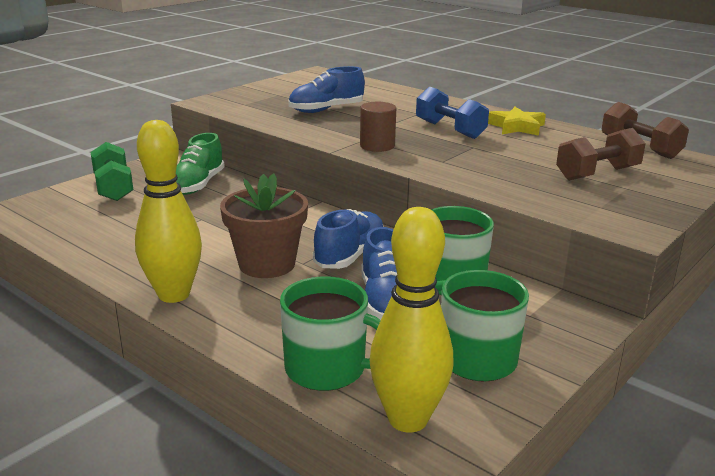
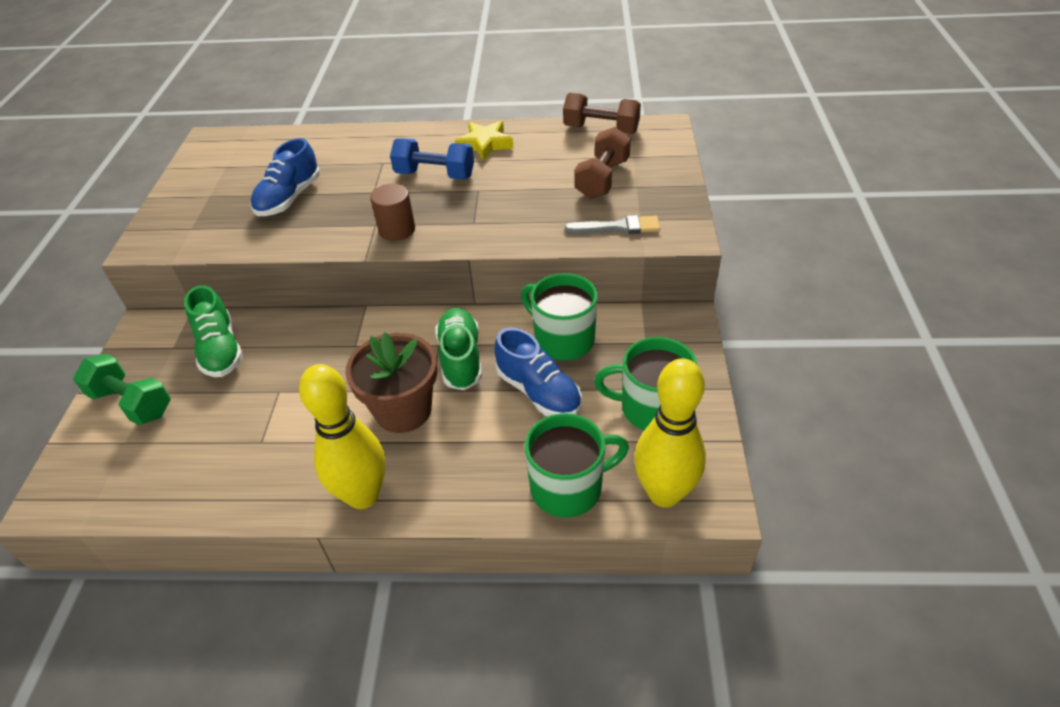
camera: 35 degrees left, 20 degrees up
(350, 256) = (461, 359): blue shoe -> green shoe
(569, 203) = (617, 227): none -> grey brush

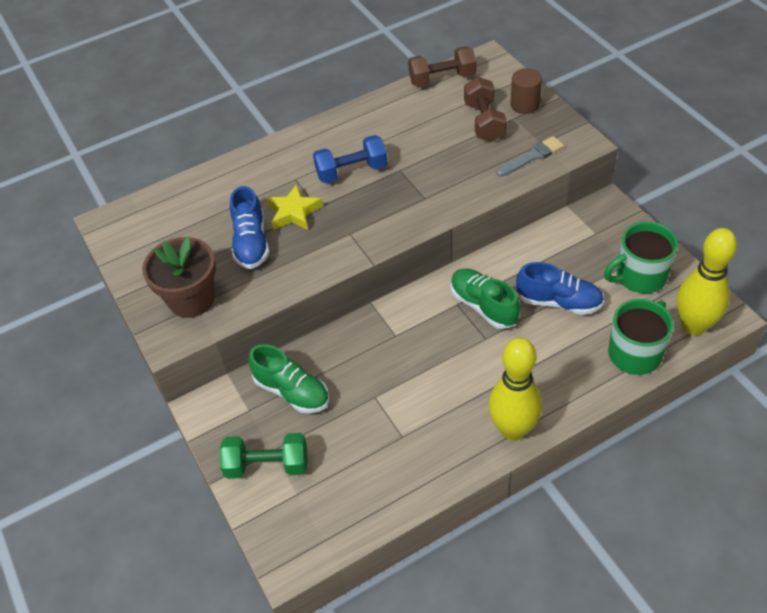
camera: 30 degrees left, 5 degrees up
(397, 230) = (372, 229): brown cylinder -> brown cylinder (525, 104)
(403, 410) = (480, 362): brown flower pot -> brown flower pot (191, 299)
(485, 144) = (363, 128): yellow star -> yellow star (294, 212)
(562, 339) = (540, 258): green mug -> none

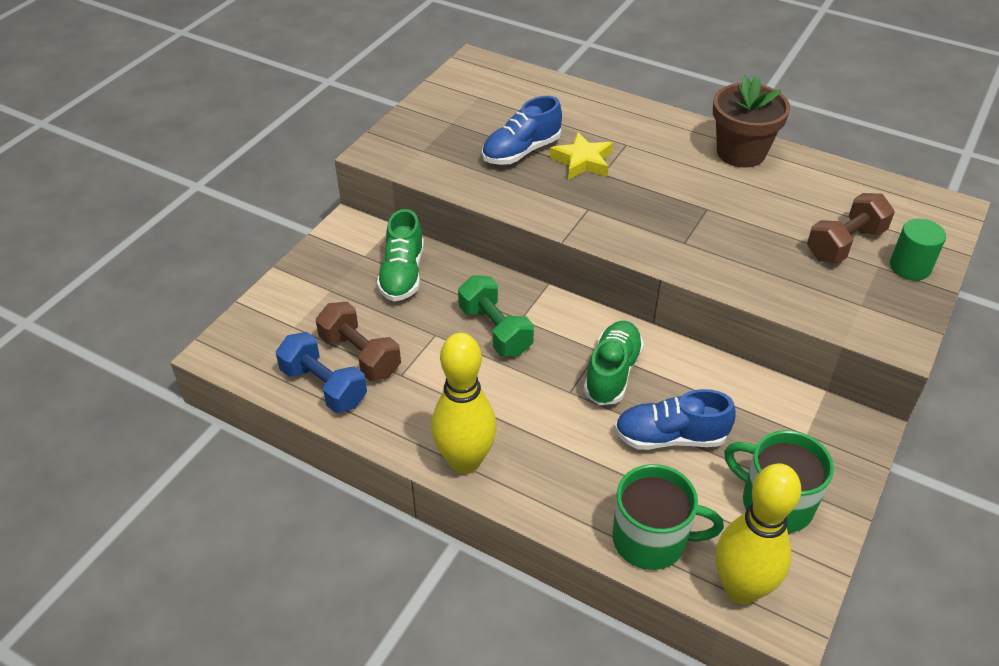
camera: 55 degrees right, 5 degrees down
(191, 299) = (427, 145): brown flower pot -> brown flower pot (741, 152)
(267, 465) = (312, 293): green dumbbell -> green dumbbell (495, 330)
(351, 171) = (672, 176): blue dumbbell -> blue dumbbell (324, 386)
(442, 79) = (876, 186): brown dumbbell -> brown dumbbell (360, 355)
(525, 104) = (910, 267): brown cylinder -> green cylinder
(532, 156) = (831, 304): grey brush -> none
(559, 302) = (670, 437): blue shoe -> blue shoe turned 105 degrees clockwise

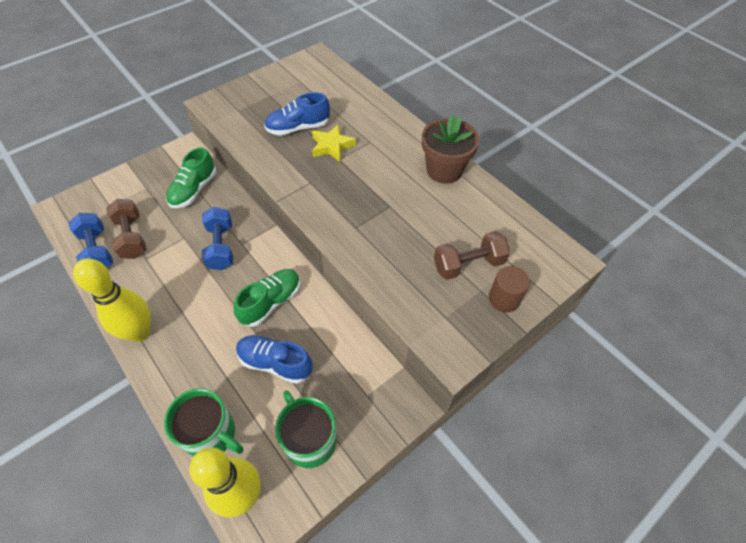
camera: 20 degrees right, 10 degrees up
(495, 330) = (221, 247): green dumbbell -> blue dumbbell
(910, 267) = (504, 299): green cylinder -> brown cylinder

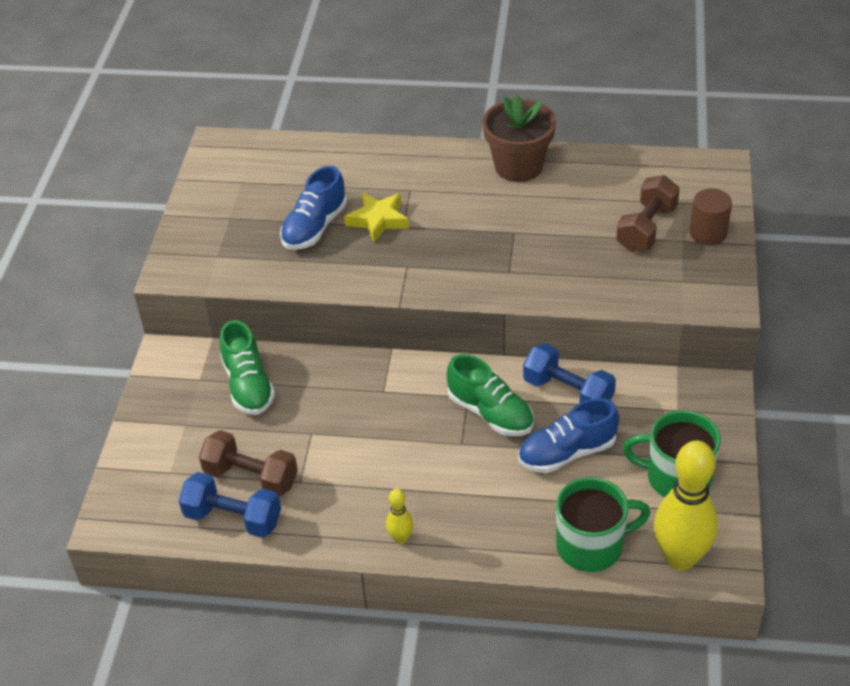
camera: 40 degrees left, 10 degrees down
(140, 332) = (400, 538): yellow bowling pin -> yellow bowling pin, size x0.45
(221, 247) = (365, 410): blue dumbbell -> blue dumbbell (568, 392)
(271, 302) = (490, 413): green shoe -> green shoe turned 135 degrees clockwise

